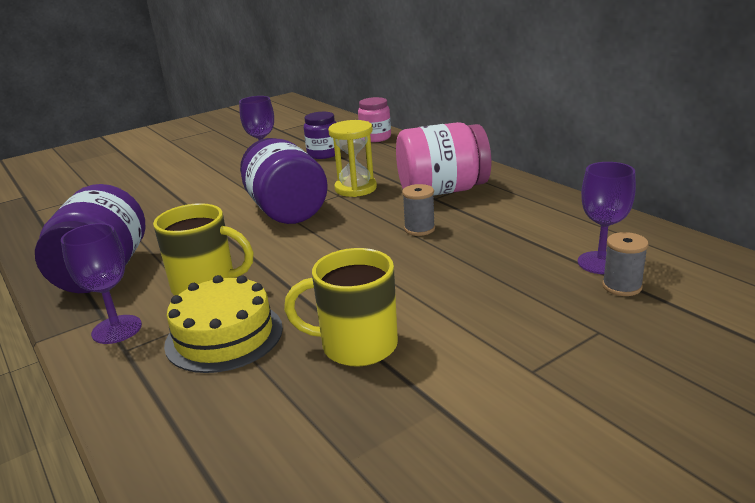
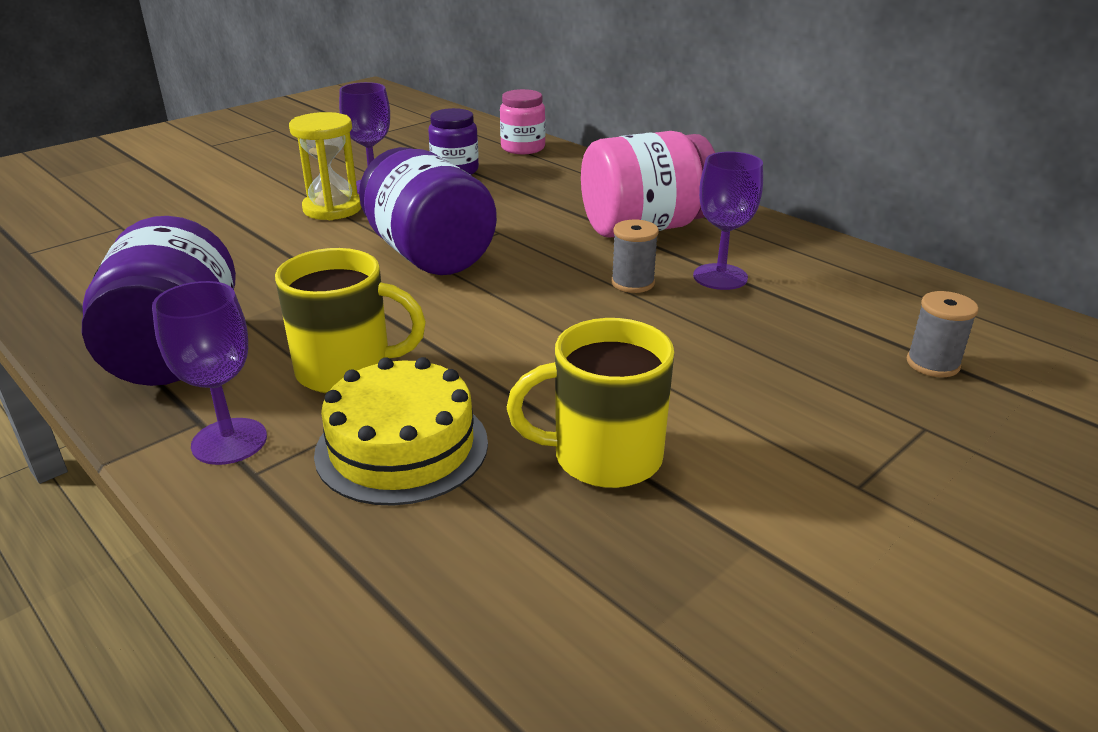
camera: 10 degrees left, 5 degrees up
(355, 188) = (520, 223): yellow hourglass -> yellow hourglass (332, 209)
(600, 263) = (893, 331): purple goblet -> purple goblet (720, 277)

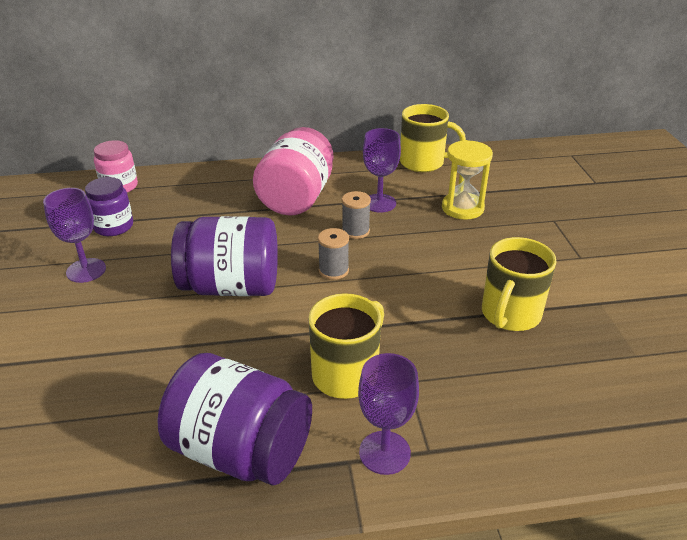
camera: 55 degrees left, 5 degrees up
(332, 209) = (97, 302): yellow hourglass -> yellow hourglass (462, 208)
(402, 447) = (448, 380): yellow cake -> none
(876, 273) = (423, 163): none -> yellow mug
(932, 364) = (510, 192): grey spool -> grey spool (333, 270)

